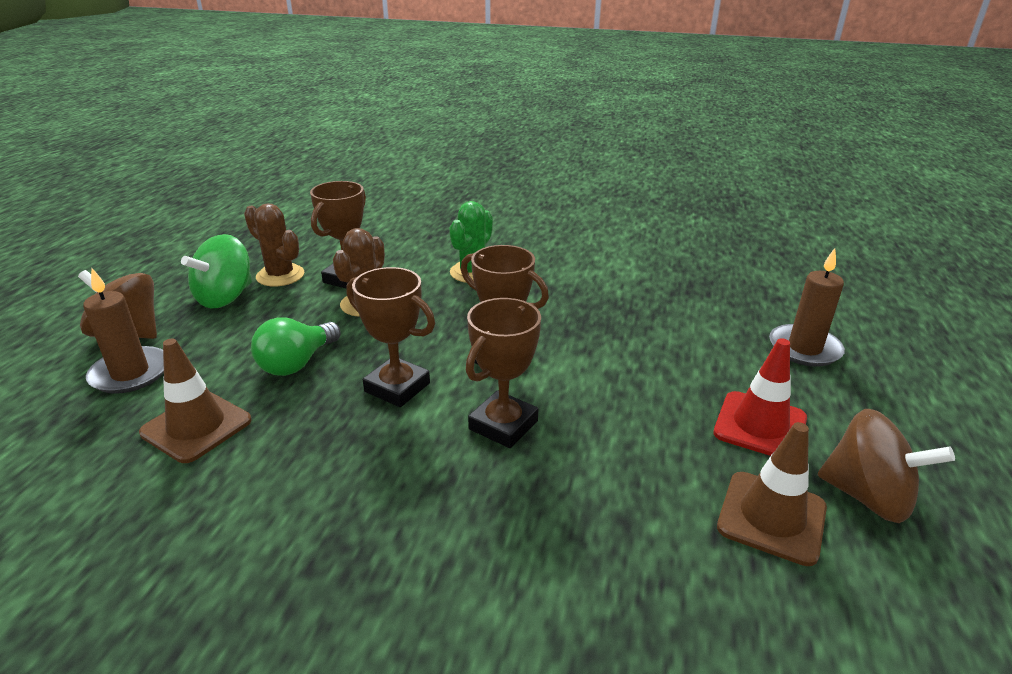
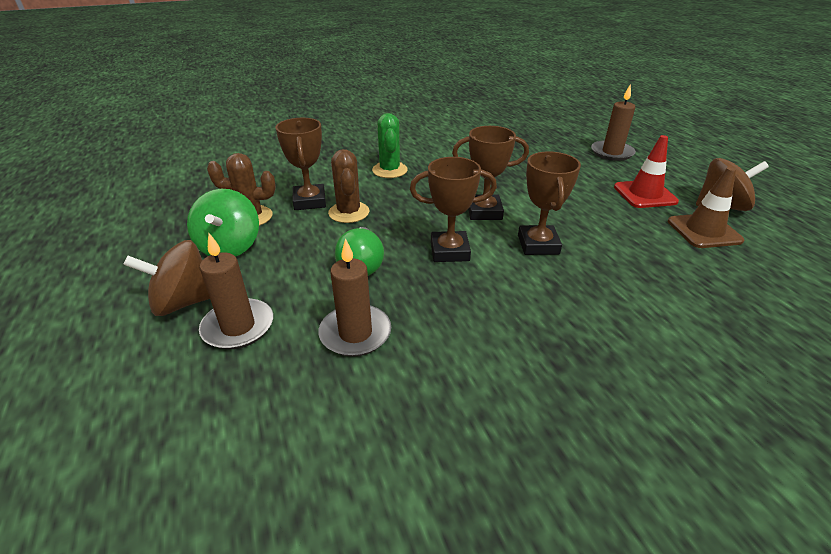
camera: 35 degrees left, 5 degrees up
(196, 427) = (355, 333): brown traffic cone -> brown candle

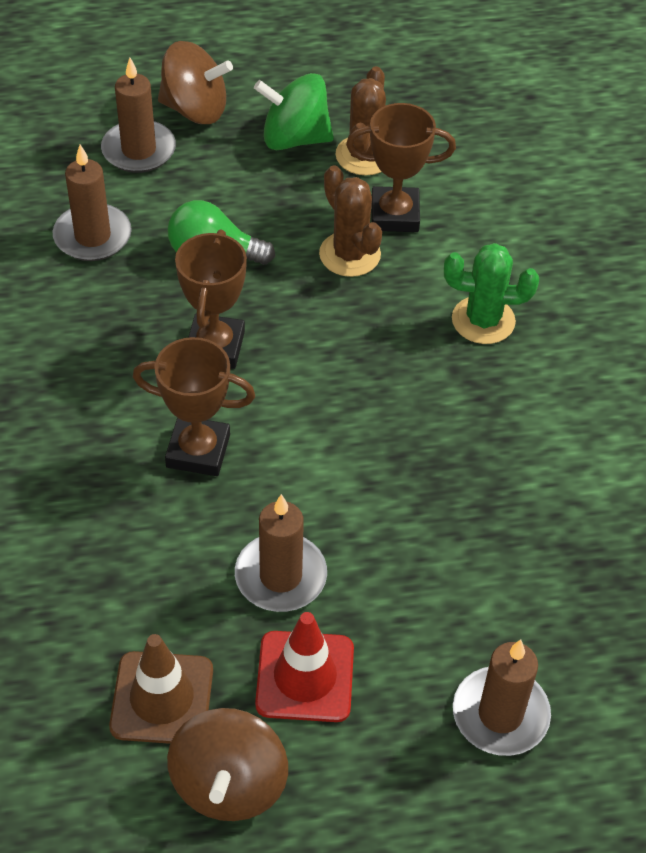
camera: 100 degrees right, 15 degrees up
(184, 302) = (195, 109): brown spinning top -> brown spinning top turned 105 degrees clockwise
(349, 212) = (349, 254): brown cactus -> brown cactus turned 60 degrees clockwise
(484, 212) = (309, 413): brown trophy -> none
(597, 207) = (280, 576): none -> brown candle

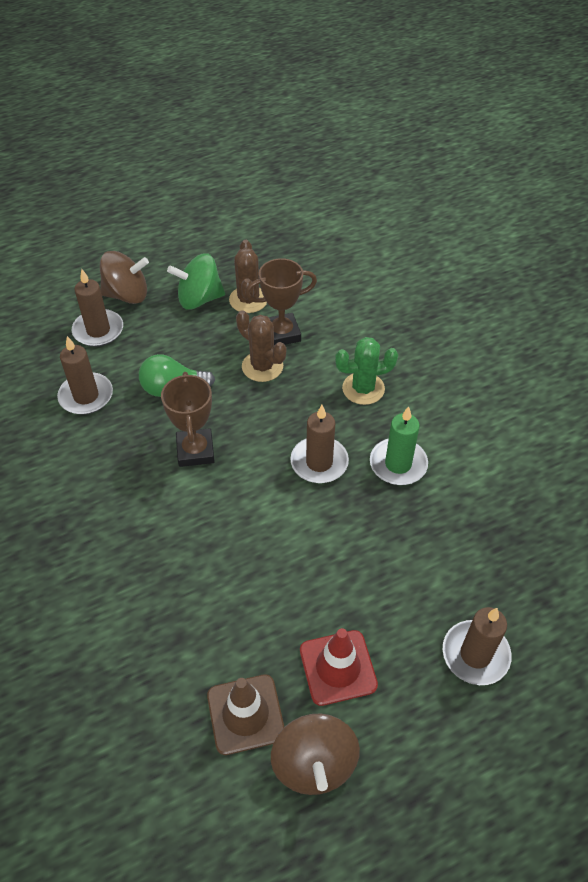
camera: 15 degrees left, 0 degrees up
(198, 451) = (209, 526): brown trophy -> none
(280, 576) = (296, 600): brown candle -> brown candle (319, 462)
(492, 436) = (398, 464): none -> green candle

